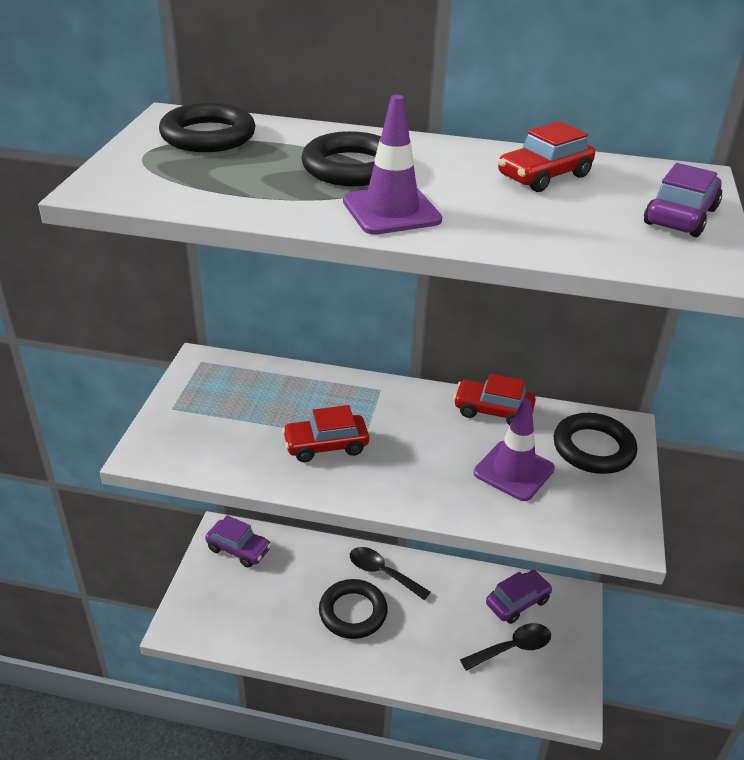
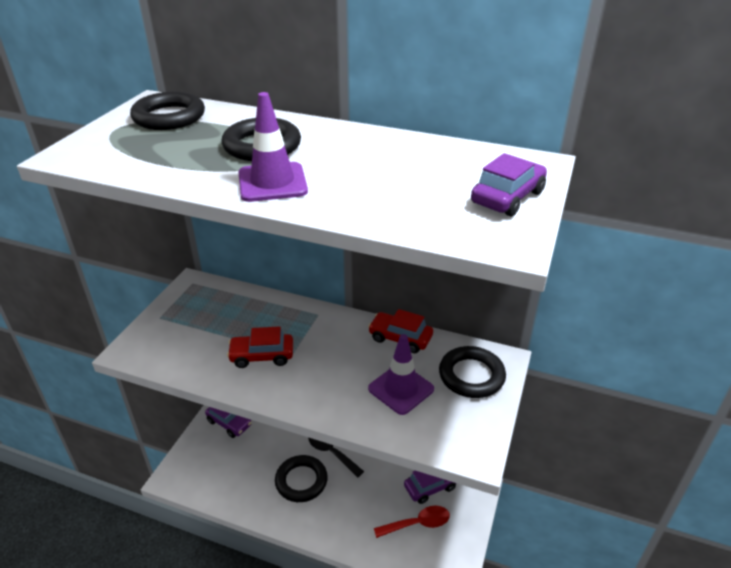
camera: 10 degrees right, 0 degrees up
(512, 648) = (417, 524): black spoon -> red spoon
(544, 176) = (411, 158): red car -> none

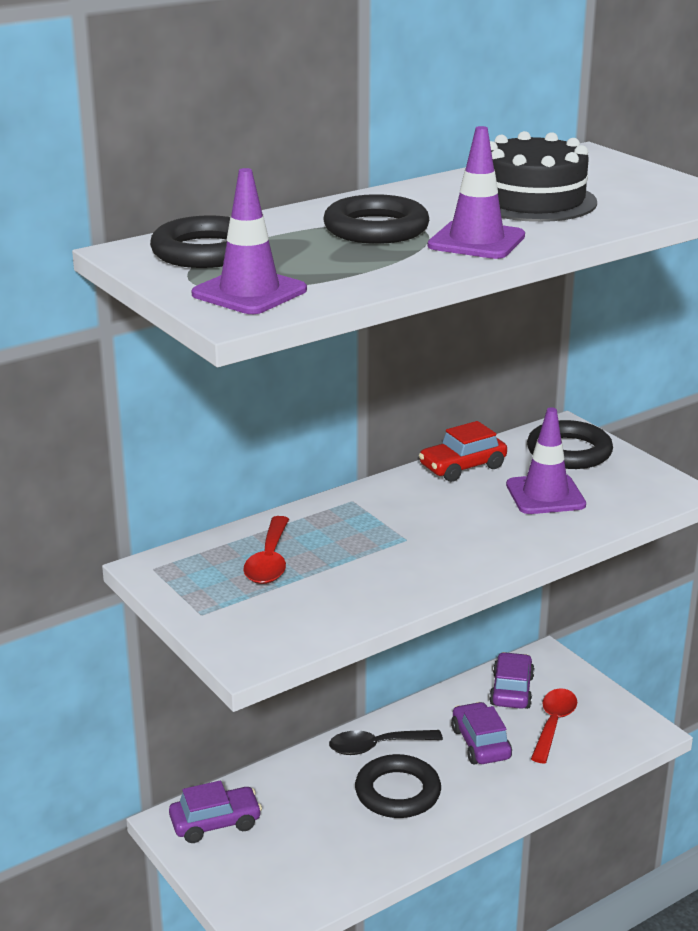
camera: 55 degrees left, 10 degrees down
(107, 147) = (249, 292): none -> purple traffic cone
(228, 315) = (269, 561): none -> red spoon
(262, 356) = (386, 560): red car -> none
(389, 176) = (532, 201): none -> black cake
(507, 197) = (635, 177): purple car -> purple car (480, 743)

